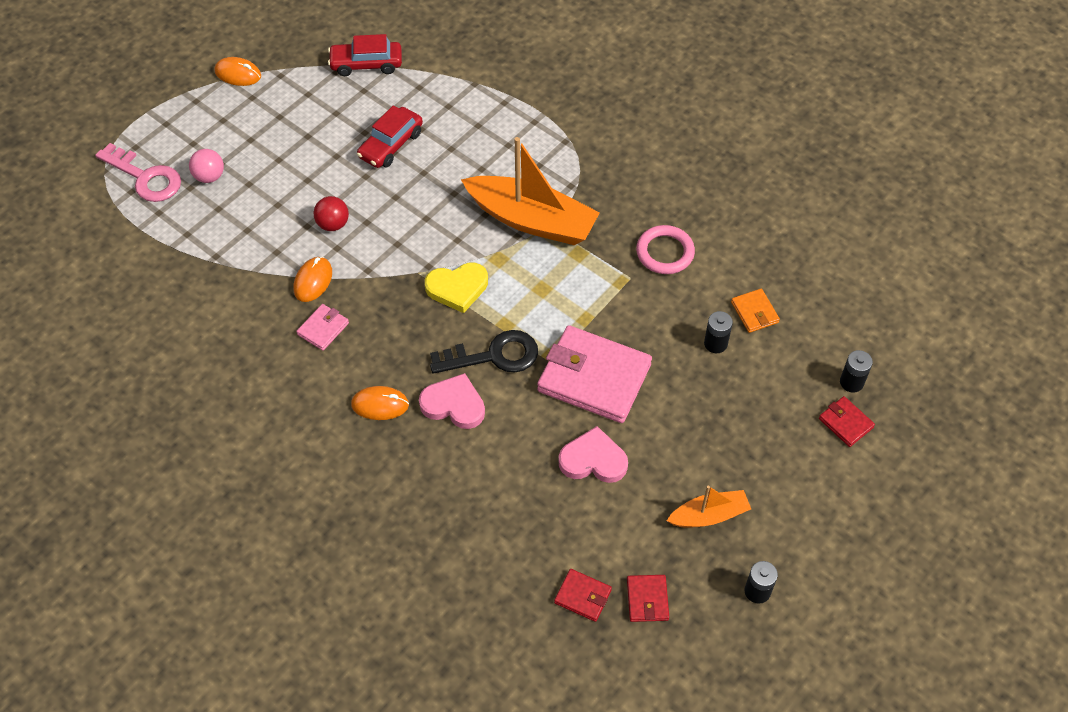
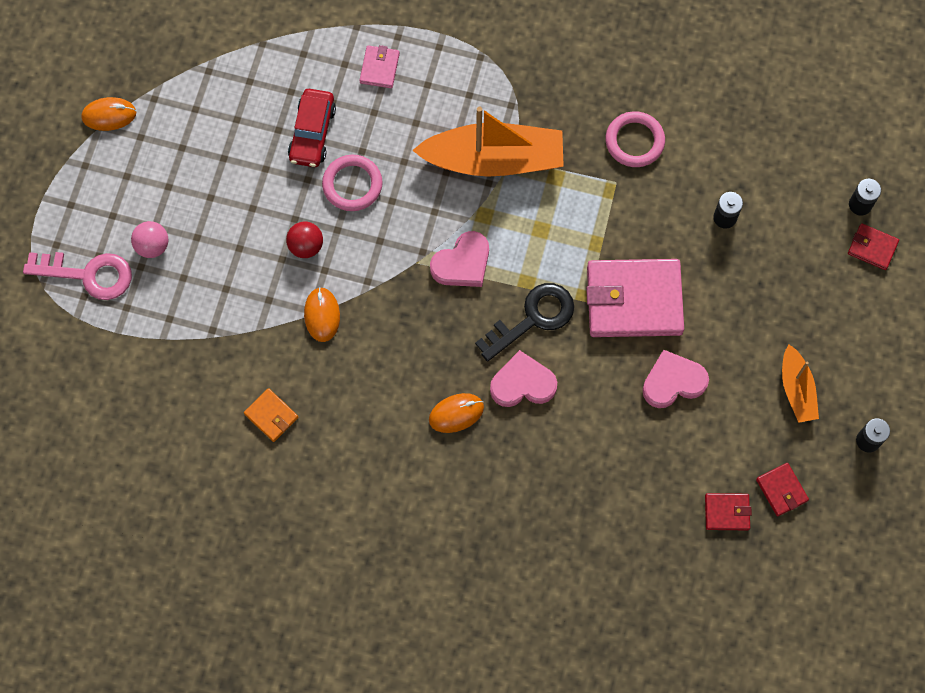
camera: 25 degrees left, 15 degrees up
(323, 329) = (360, 361): pink wallet -> pink wallet (379, 68)
(366, 64) = (234, 49): red car -> none
(400, 194) = (352, 185): none -> pink ring
(457, 288) = (462, 263): yellow heart -> pink heart
(709, 515) = (796, 389): orange boat -> orange boat turned 120 degrees clockwise
(754, 312) = (744, 170): orange wallet -> orange wallet (271, 416)

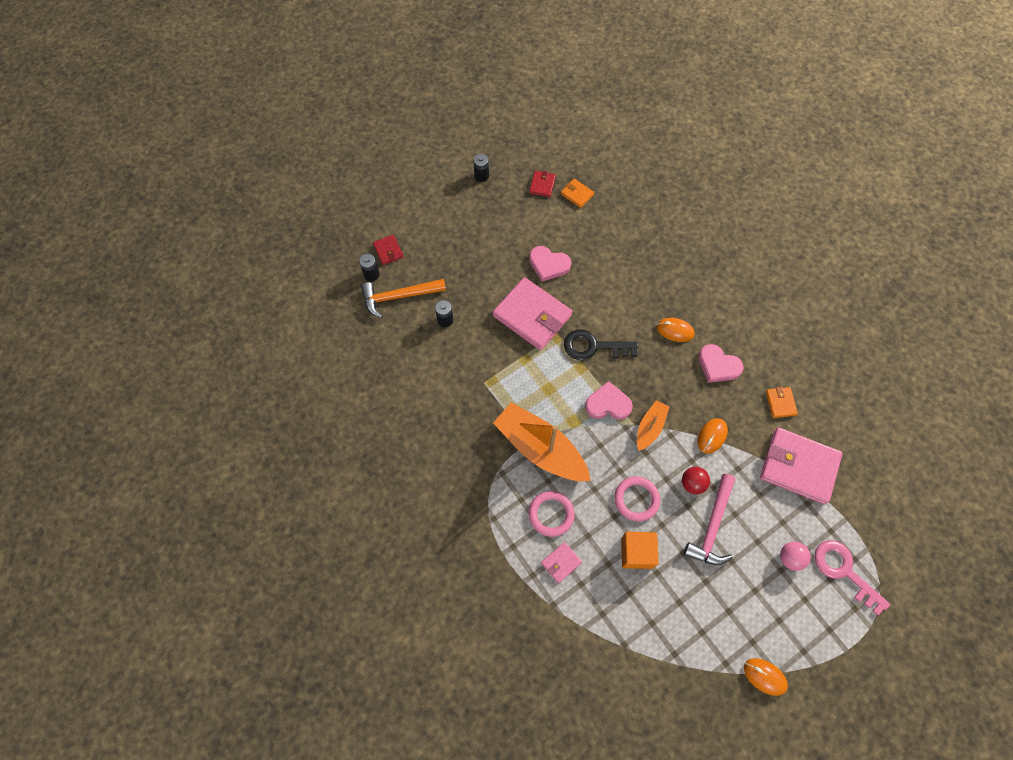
camera: 140 degrees left, 5 degrees down
(204, 353) = (798, 467): none -> pink wallet
(254, 217) = (712, 526): none -> pink hammer
(312, 133) = (636, 553): red car -> orange cube
(522, 383) = (627, 319): pink heart -> pink heart (718, 365)
(634, 141) = (452, 396): pink ring -> pink ring (551, 514)
(727, 512) = (577, 194): red wallet -> orange wallet
(796, 389) = (492, 219): orange boat -> orange boat (650, 427)
(802, 203) = (399, 297): none -> orange hammer

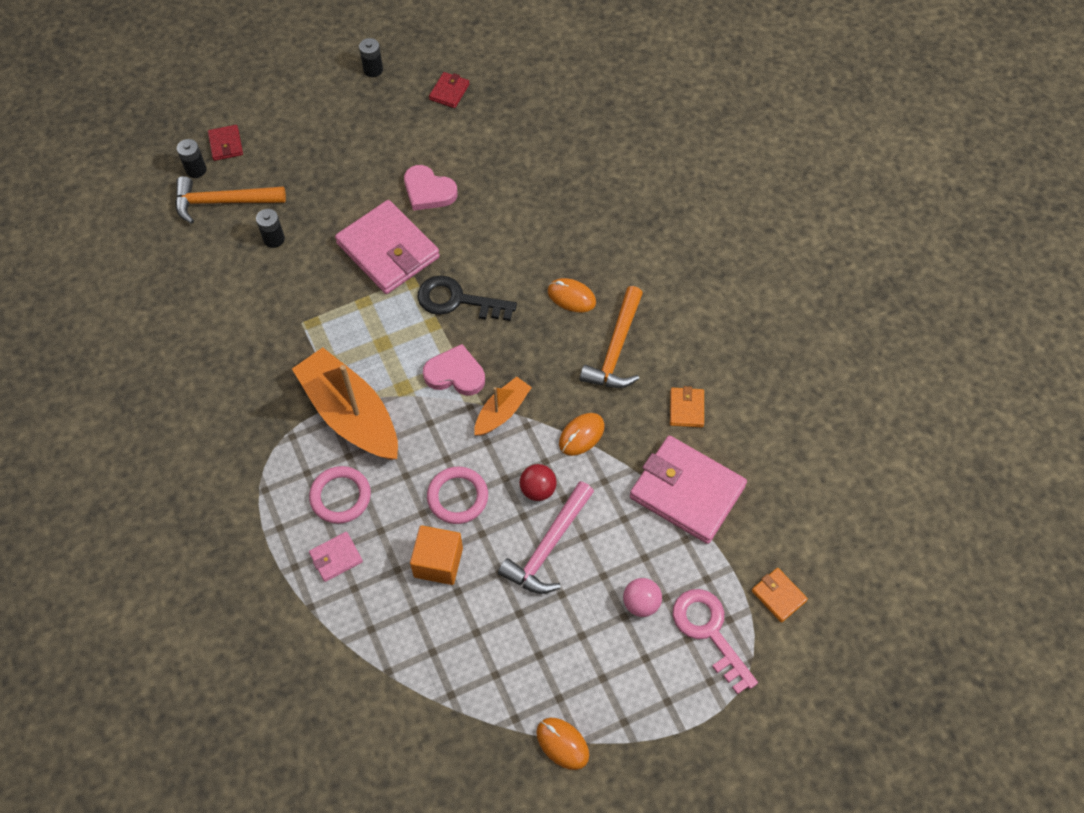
camera: 10 degrees right, 5 degrees down
(577, 194) = (491, 109): orange wallet -> orange wallet (778, 596)
(718, 365) = (616, 349): pink heart -> orange hammer

